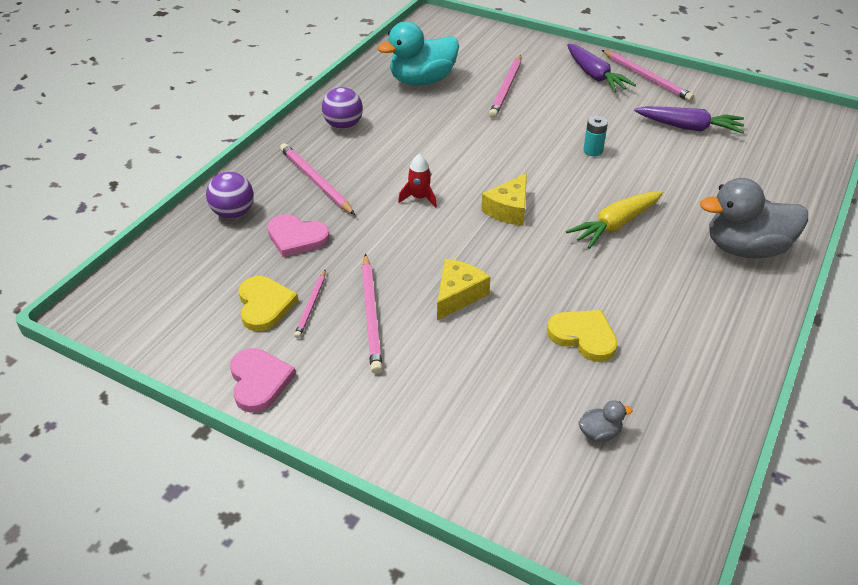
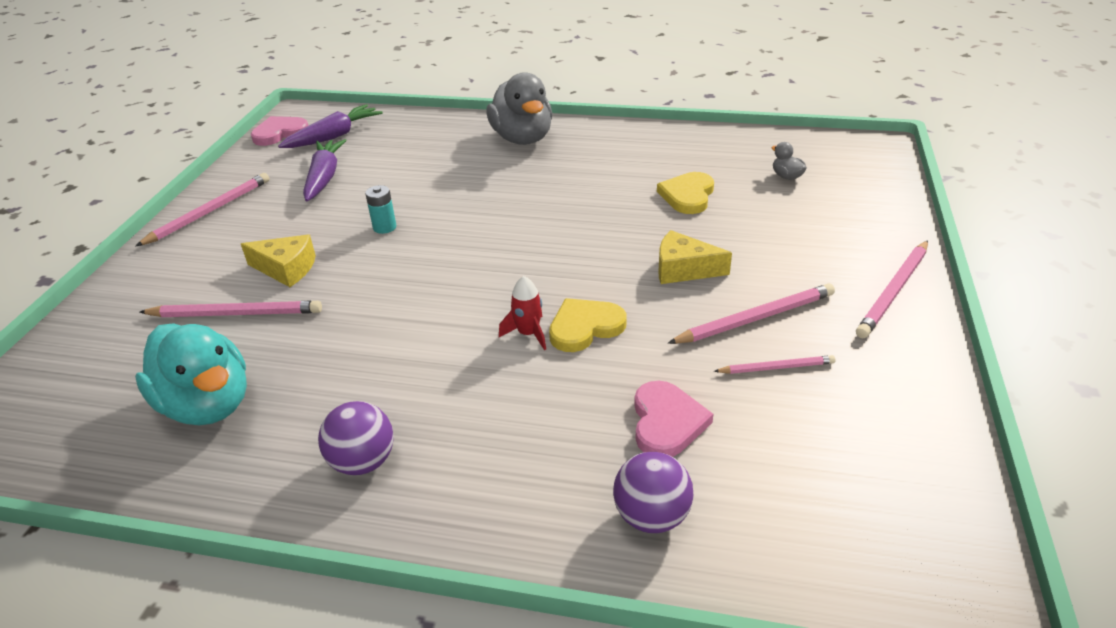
camera: 105 degrees left, 5 degrees down
(259, 381) = (914, 370): pink heart -> pink heart (280, 133)
(264, 305) = (806, 407): yellow heart -> yellow heart (585, 327)
(315, 181) = (530, 446): pink pencil -> pink pencil (894, 291)
(509, 209) = (521, 264): yellow cheese -> yellow cheese (286, 269)
(595, 76) = (201, 248): purple carrot -> purple carrot (334, 136)
(616, 225) = (519, 199): yellow carrot -> none

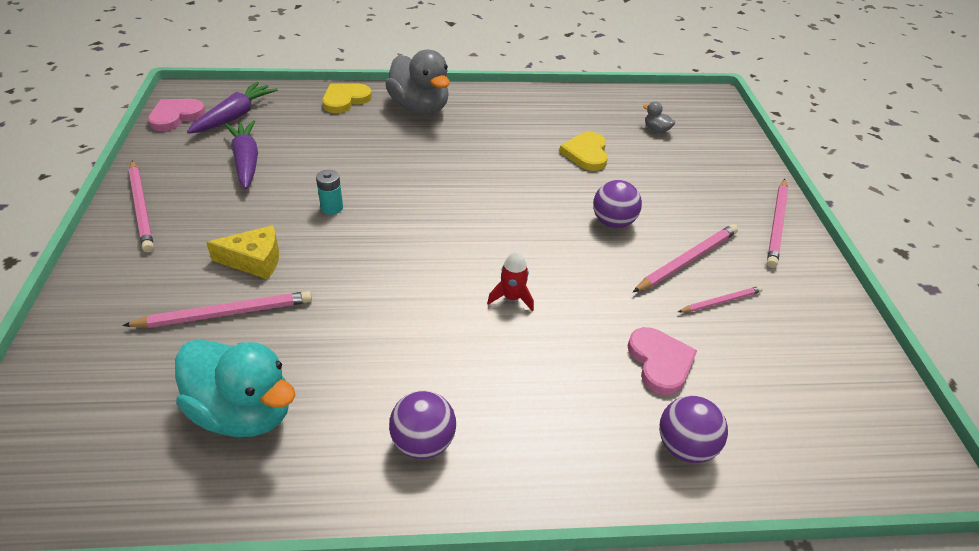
camera: 20 degrees left, 5 degrees up
(209, 212) = (142, 207): pink pencil -> pink pencil turned 135 degrees clockwise
(585, 327) = (557, 285): yellow heart -> yellow heart (345, 100)
(683, 269) = (613, 222): yellow cheese -> purple ball

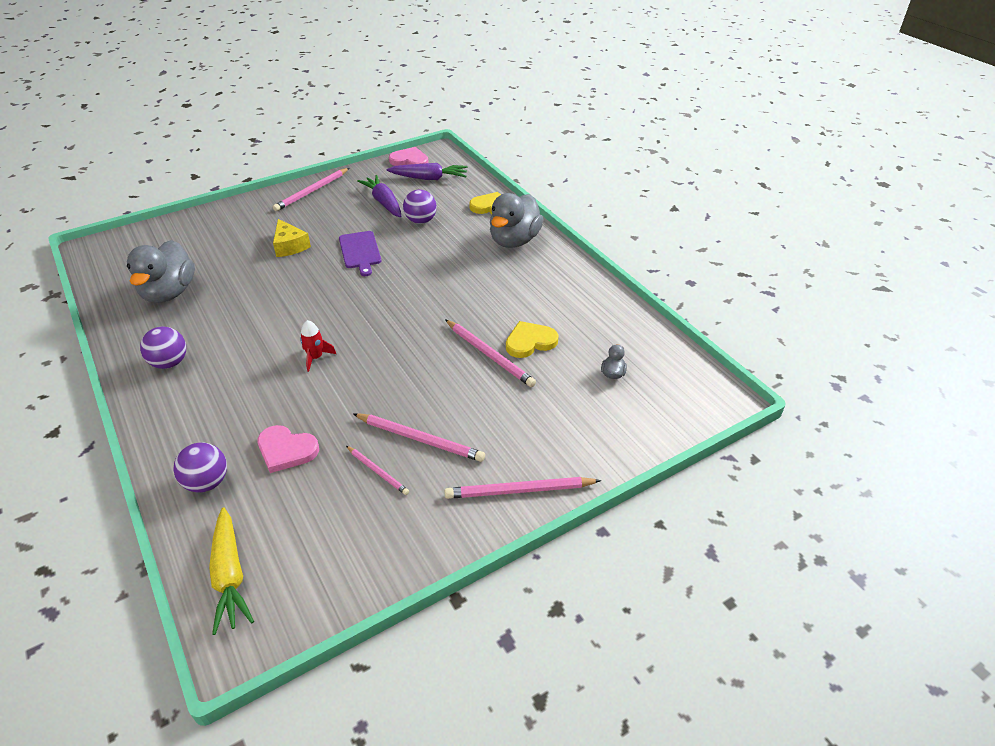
camera: 65 degrees right, 0 degrees up
(225, 313) = (240, 256): pink pencil -> pink pencil (489, 355)
(244, 412) = (169, 293): turquoise duck -> grey duck
(246, 161) = (384, 202): purple carrot -> purple carrot turned 75 degrees counterclockwise
(332, 208) = (360, 251): turquoise battery -> purple cutting board
(613, 222) = (441, 383): purple ball -> purple ball (421, 221)
(660, 362) = (286, 450): pink heart -> pink heart turned 60 degrees clockwise
(836, 455) = (230, 575): none -> yellow carrot

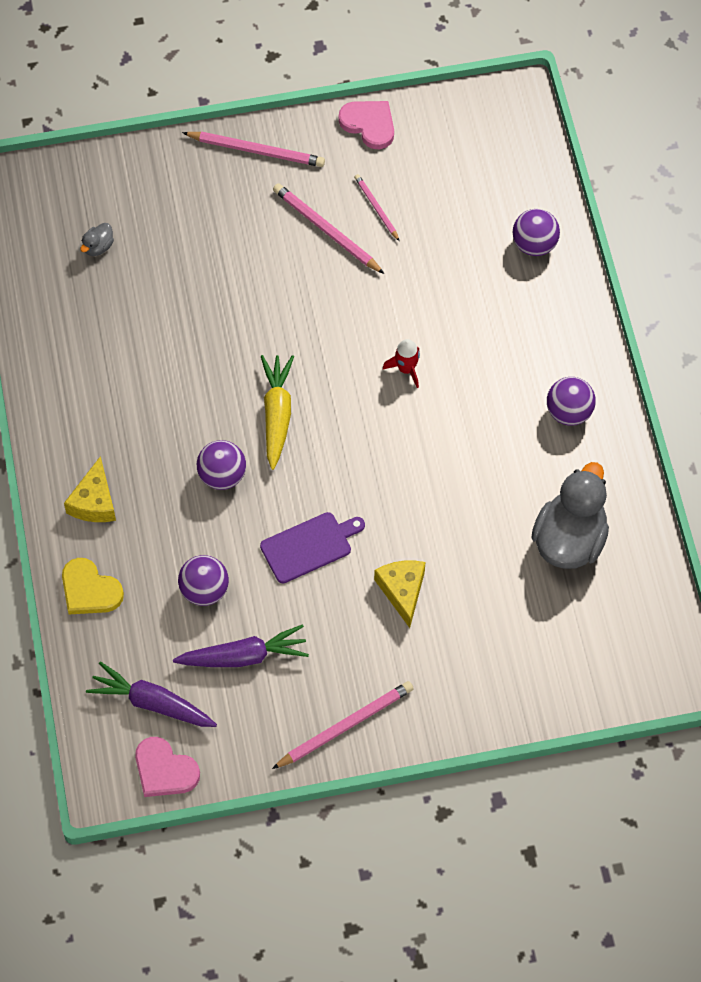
camera: 160 degrees left, 20 degrees up
(230, 575) = (520, 151): yellow carrot -> yellow carrot (277, 415)
(286, 450) = (457, 257): pink heart -> pink heart (369, 124)
(360, 251) = (309, 546): purple cutting board -> purple cutting board turned 60 degrees clockwise
(384, 202) = (243, 656): purple carrot -> purple carrot turned 90 degrees counterclockwise
(435, 269) = (222, 476): none -> purple ball
(489, 355) = (215, 313): pink pencil -> none
(514, 241) = (94, 501): grey duck -> yellow cheese
(530, 342) = (162, 317): yellow heart -> none

